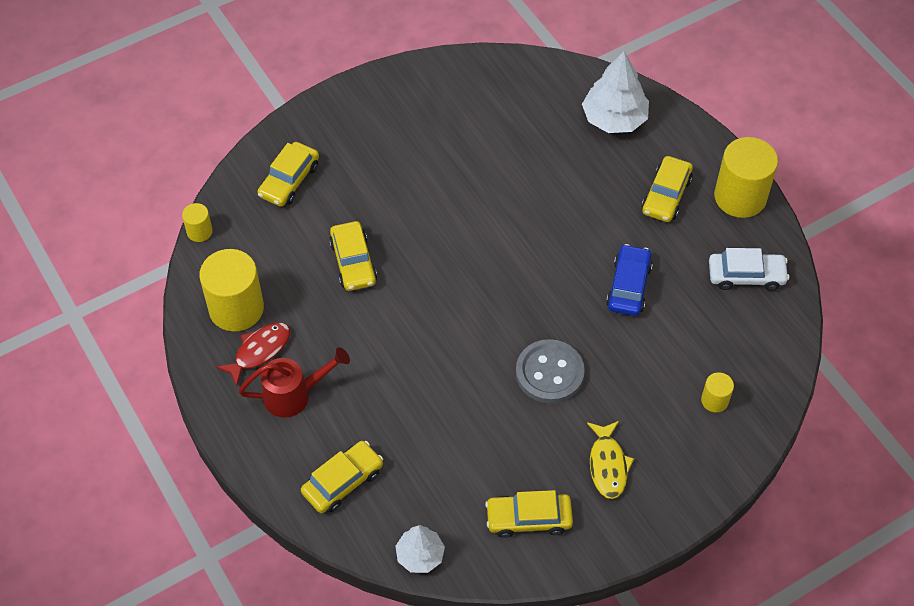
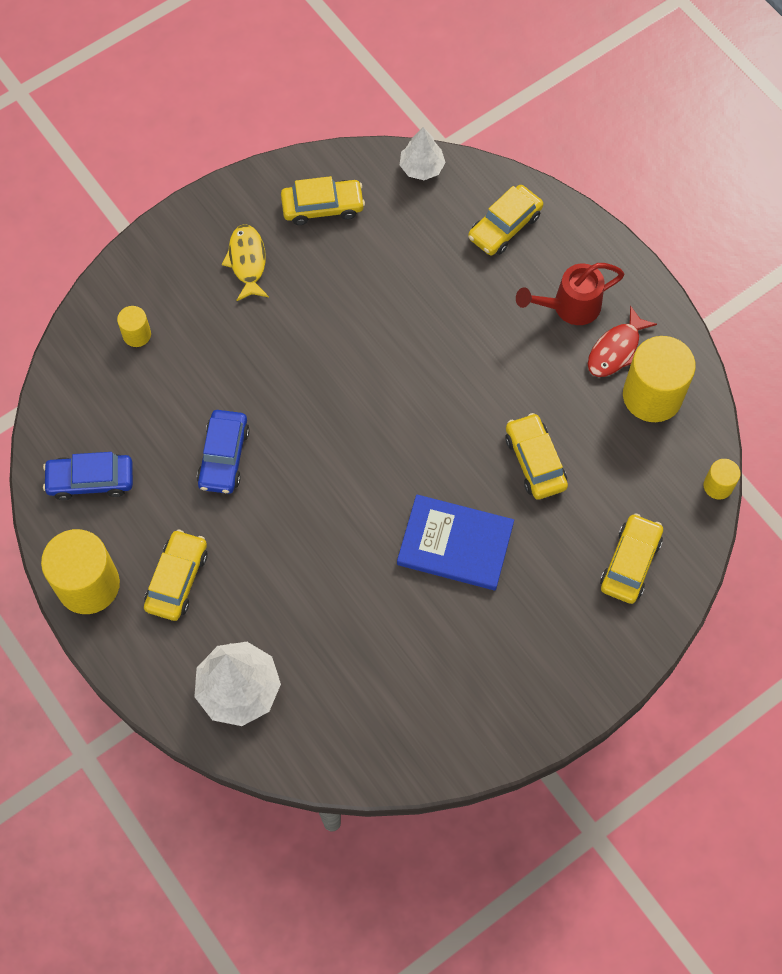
camera: 175 degrees right, 10 degrees up
(432, 204) = (455, 544): none -> blue book
(549, 373) = (308, 350): grey button -> none
(746, 276) = (91, 480): white car -> blue car

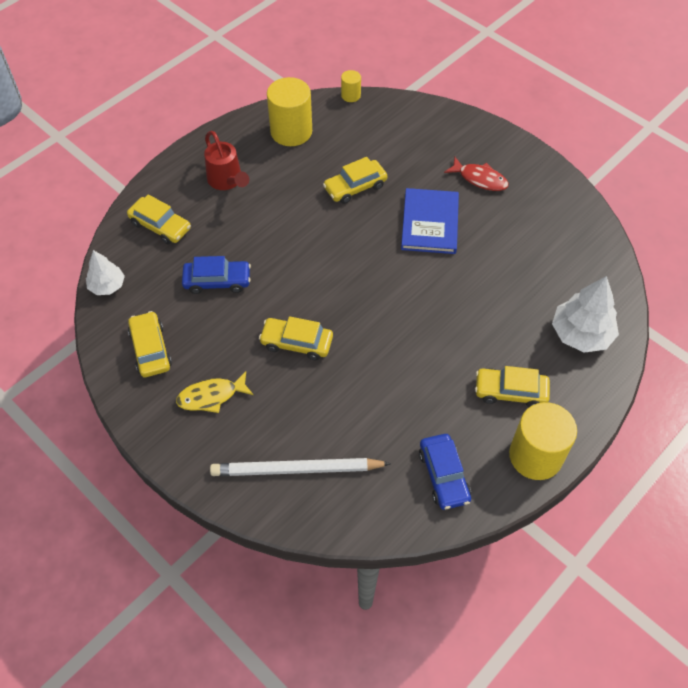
camera: 100 degrees left, 10 degrees down
(137, 334) = (296, 470): yellow cylinder -> white pencil
(224, 456) = (397, 379): blue car -> blue car (217, 281)
(616, 350) = (258, 153): red fish -> red fish (480, 179)
(630, 563) = (416, 132): yellow car -> yellow car (296, 343)

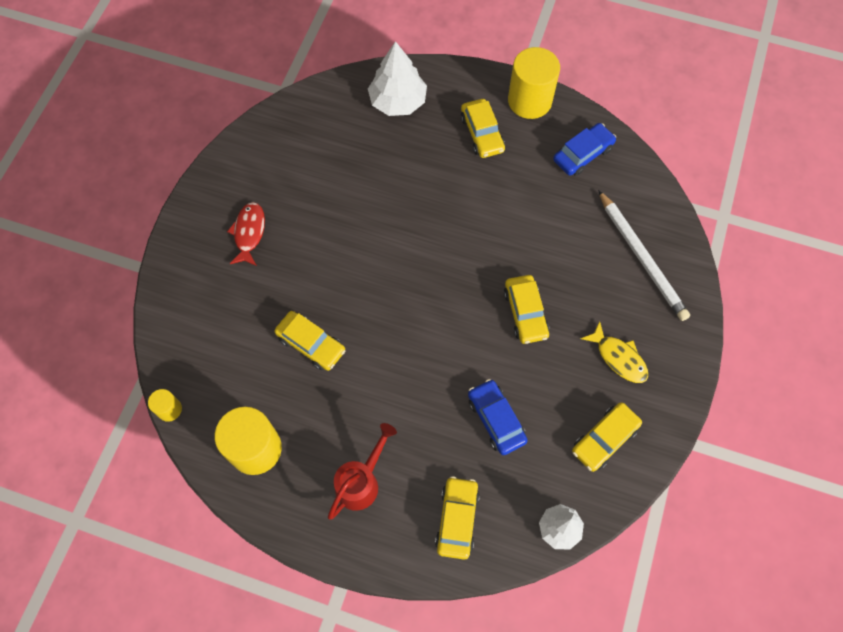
camera: 115 degrees left, 10 degrees up
(429, 223) = (328, 256): blue book -> none

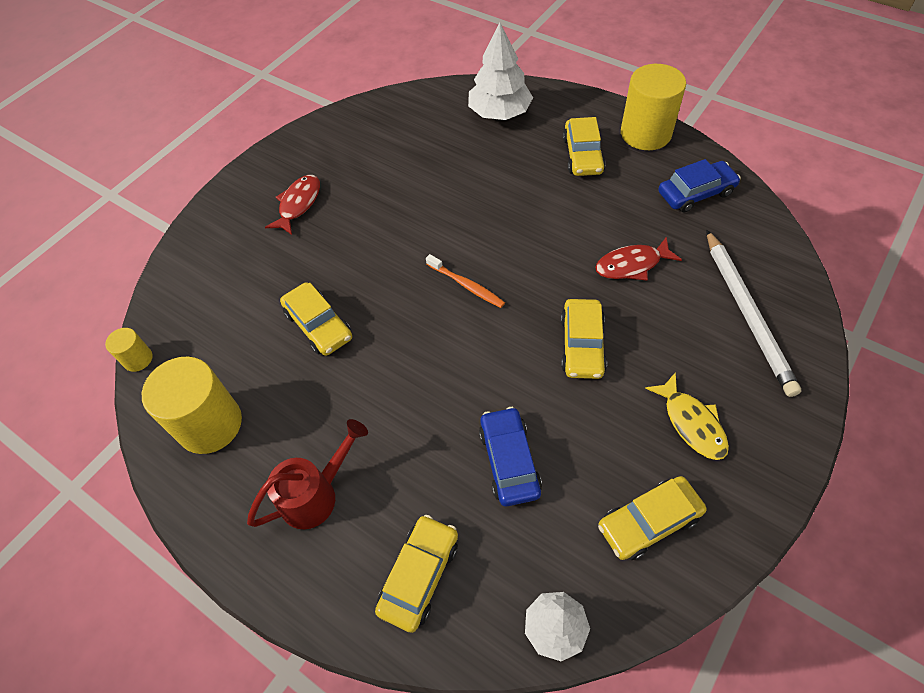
camera: 20 degrees right, 10 degrees down
(420, 281) = (466, 285): none -> orange toothbrush
(547, 233) = (631, 265): none -> red fish

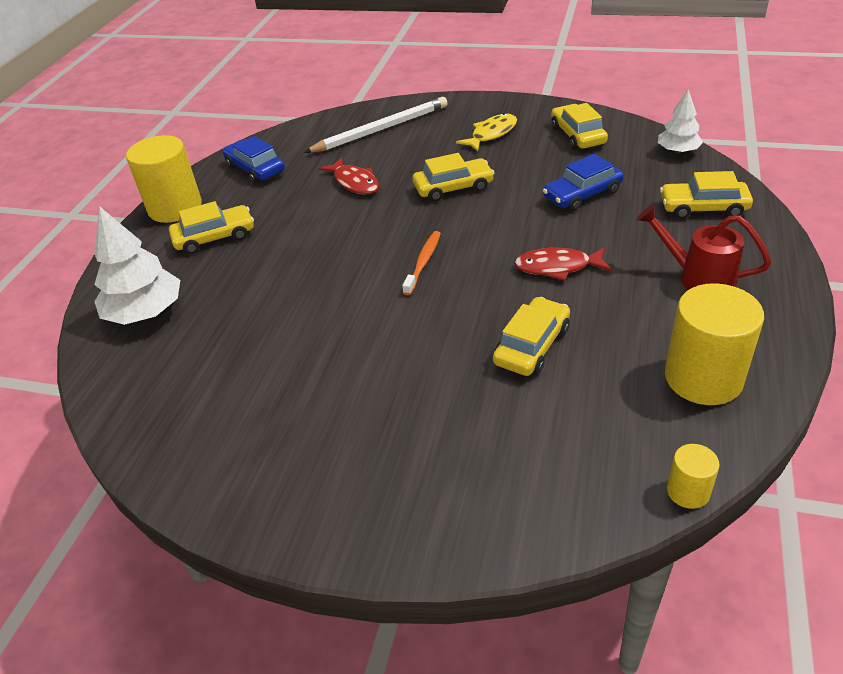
camera: 110 degrees left, 15 degrees down
(298, 204) = (358, 443): red fish -> red fish (557, 267)
(648, 522) = (577, 135): yellow car -> yellow car turned 150 degrees counterclockwise

